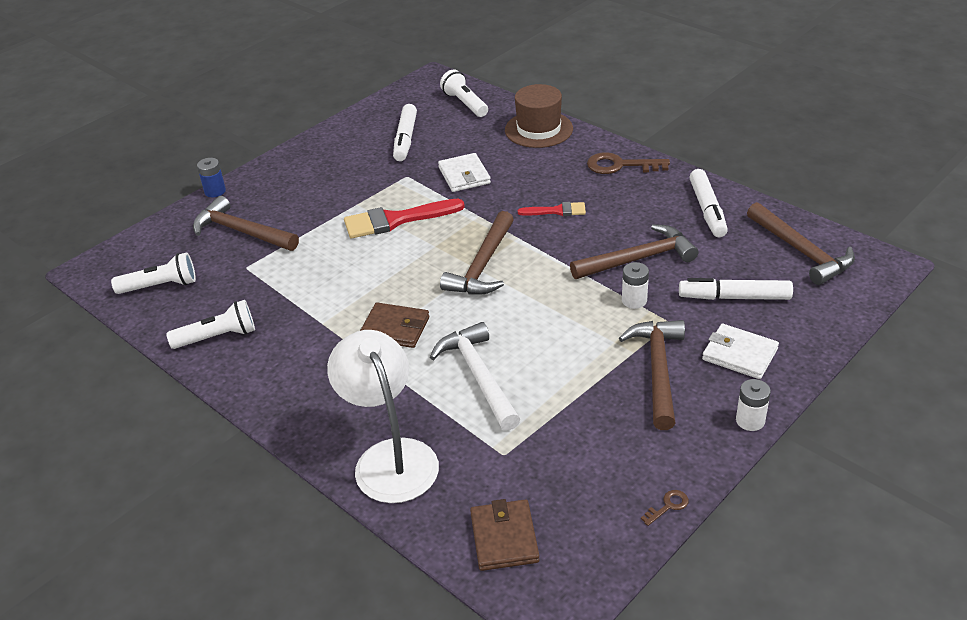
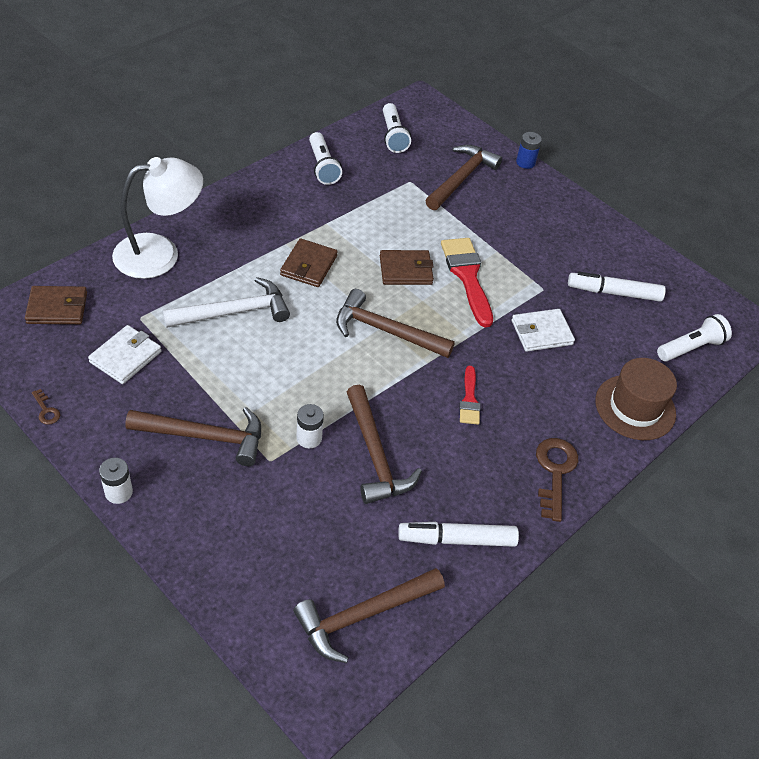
camera: 85 degrees right, 10 degrees up
(393, 259) = (405, 270): none -> brown wallet
(734, 297) = (296, 525): white marker -> none
(739, 354) = (208, 507): white wallet -> white wallet (125, 357)

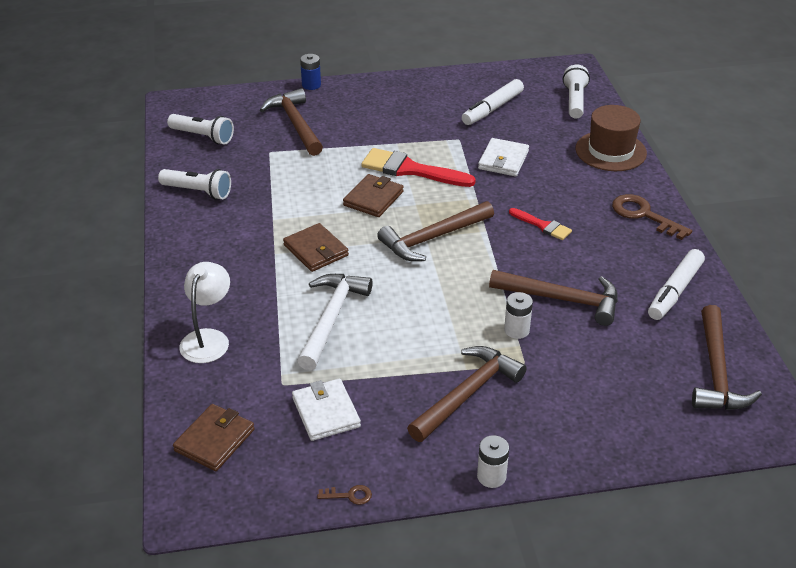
camera: 50 degrees left, 10 degrees down
(160, 253) = (208, 338): white lamp -> white lamp, size x0.66

